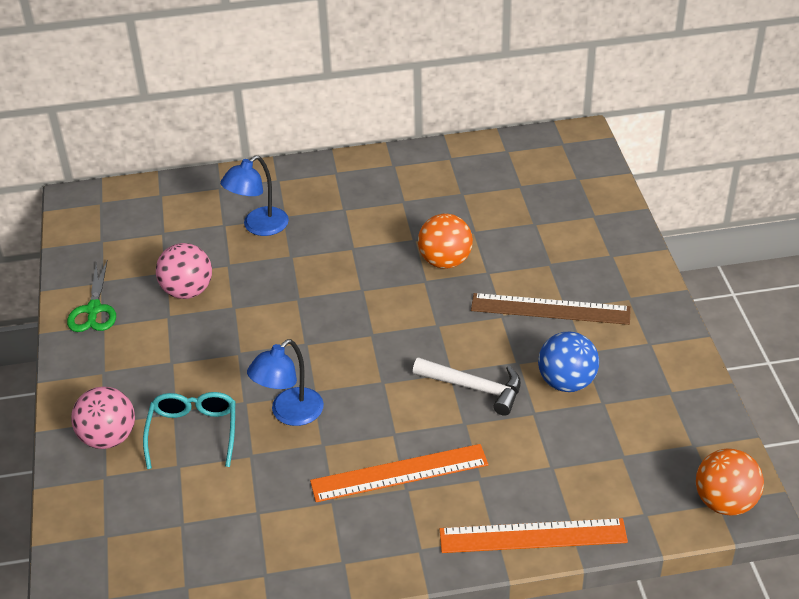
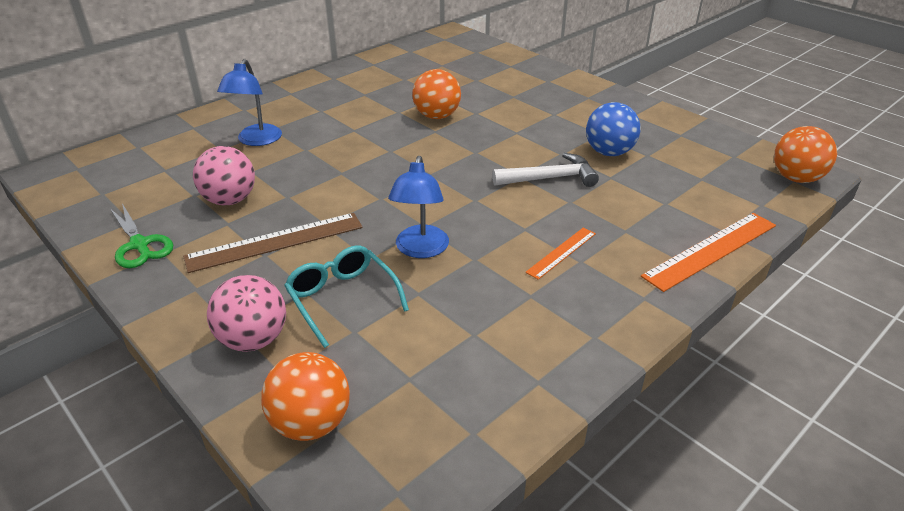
camera: 35 degrees left, 5 degrees down
(95, 523) = (311, 423): none -> orange ball
(399, 473) = (561, 252): orange ruler -> orange ruler, size x0.56
(550, 309) = (545, 118): brown ruler -> brown ruler (275, 242)

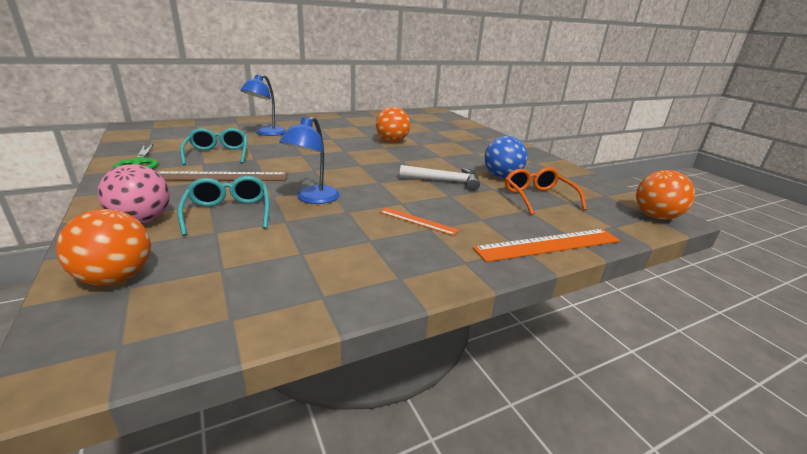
camera: 15 degrees right, 10 degrees down
(230, 200) = (218, 154): pink ball -> turquoise glasses
(561, 252) = (418, 221): orange ruler -> orange ruler turned 60 degrees clockwise
(666, 179) = (538, 197): none -> orange glasses

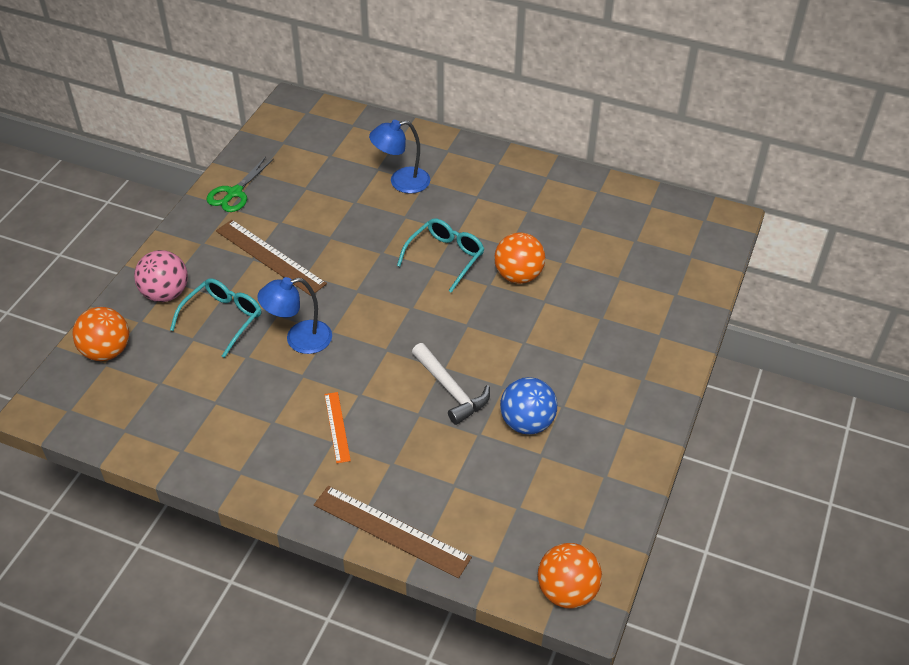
camera: 50 degrees right, 20 degrees up
(218, 154) = (309, 209): turquoise glasses -> turquoise glasses (445, 257)
(538, 197) = (499, 478): orange glasses -> none
(549, 245) = (391, 531): orange ruler -> brown ruler

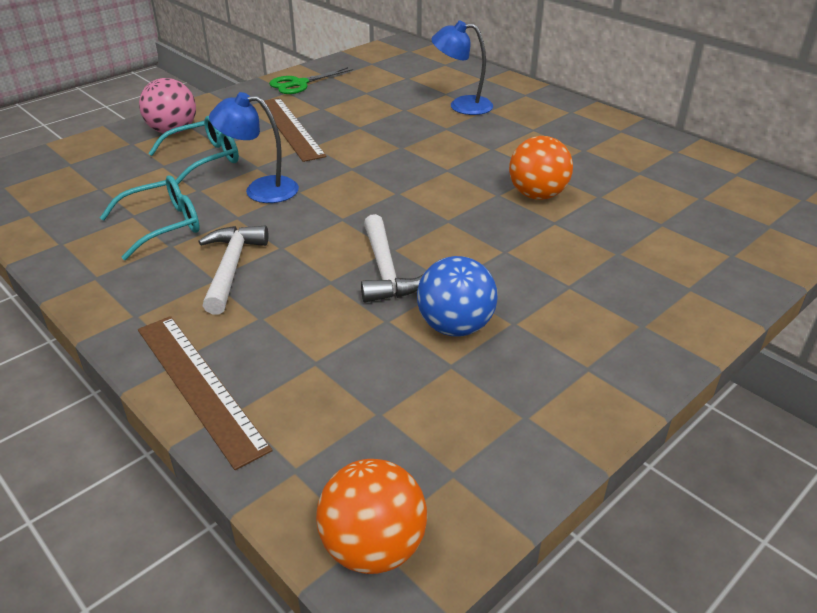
camera: 25 degrees right, 10 degrees down
(107, 351) = (80, 156): orange ball -> none
(337, 427) = (231, 268): orange ruler -> white hammer
(445, 257) = (465, 164): turquoise glasses -> turquoise glasses (163, 225)

